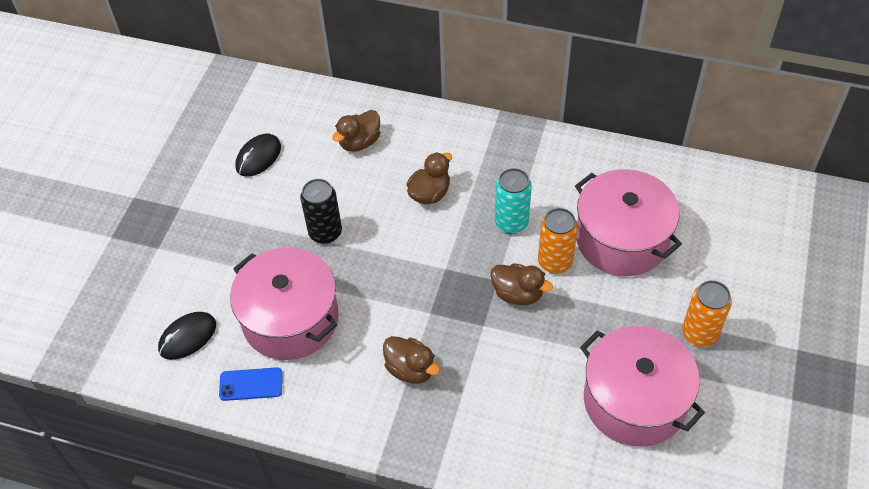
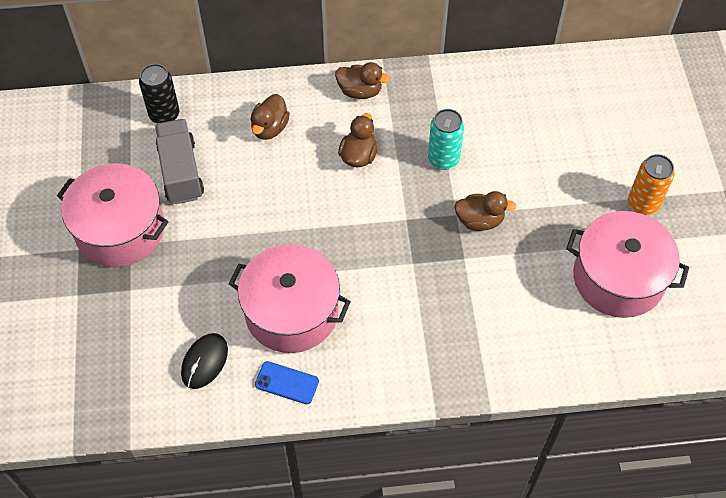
camera: 25 degrees left, 5 degrees up
(251, 384) = (287, 383): blue phone -> blue phone turned 45 degrees clockwise
(258, 157) = (181, 172): black mouse -> grey truck
(325, 233) = (282, 222): black can -> black can (164, 115)
(411, 369) = (421, 318): brown duck -> brown duck (360, 91)
(555, 262) = (497, 182): orange can -> none
(622, 239) = (543, 143): pink pot -> pink pot (120, 229)

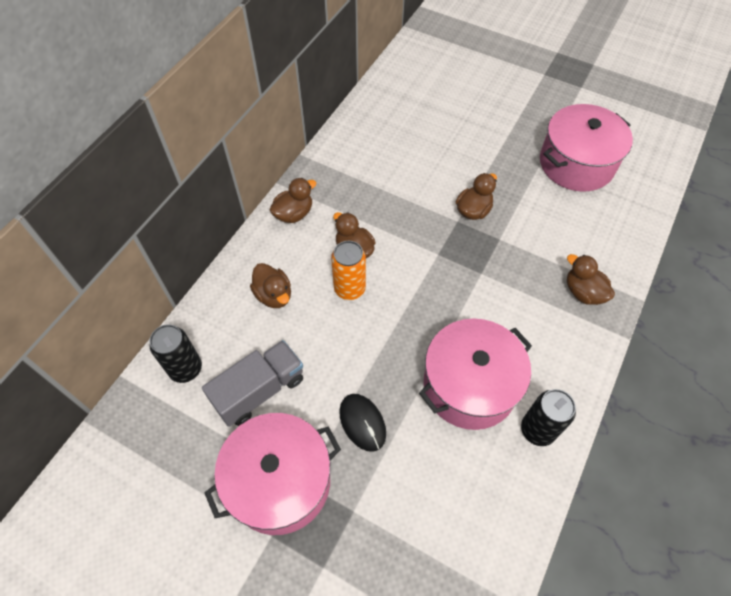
camera: 55 degrees left, 0 degrees up
(181, 172) = (259, 391): grey truck -> grey truck turned 120 degrees clockwise
(204, 362) = (475, 487): black mouse -> black mouse (362, 423)
(287, 383) = (537, 430): blue phone -> black can
(443, 159) = (402, 200): turquoise can -> none
(458, 355) = (583, 292): none -> brown duck
(643, 203) = (525, 117): orange can -> orange can (349, 289)

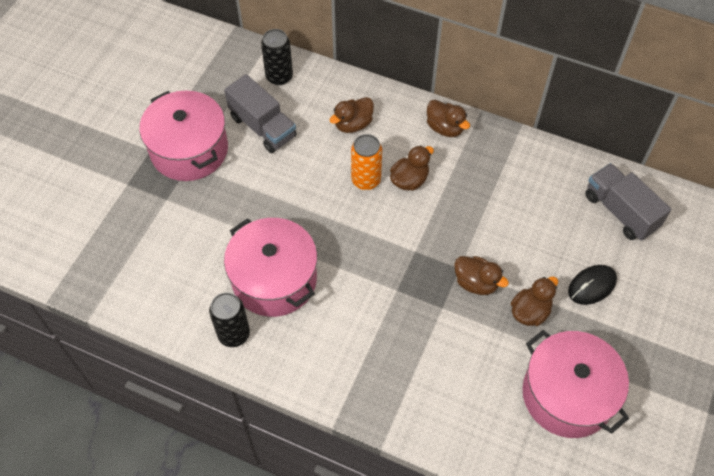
camera: 85 degrees right, 0 degrees up
(362, 423) = (237, 200): black mouse -> black mouse (592, 286)
(404, 103) = (620, 211): none -> grey truck
(583, 292) = (384, 386): brown duck -> brown duck (530, 311)

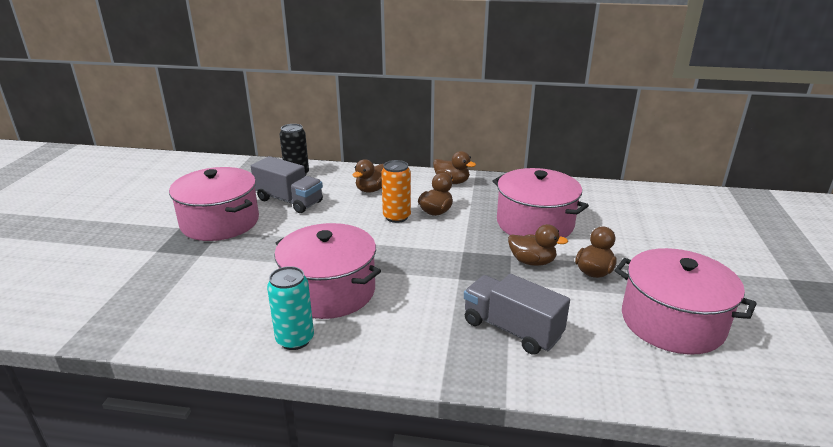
camera: 15 degrees left, 30 degrees down
(234, 334) = (295, 339): black can -> turquoise can
(505, 223) = (535, 223): none -> pink pot
(592, 286) = (636, 247): black mouse -> none
(620, 211) = (625, 204): grey truck -> grey truck (512, 329)

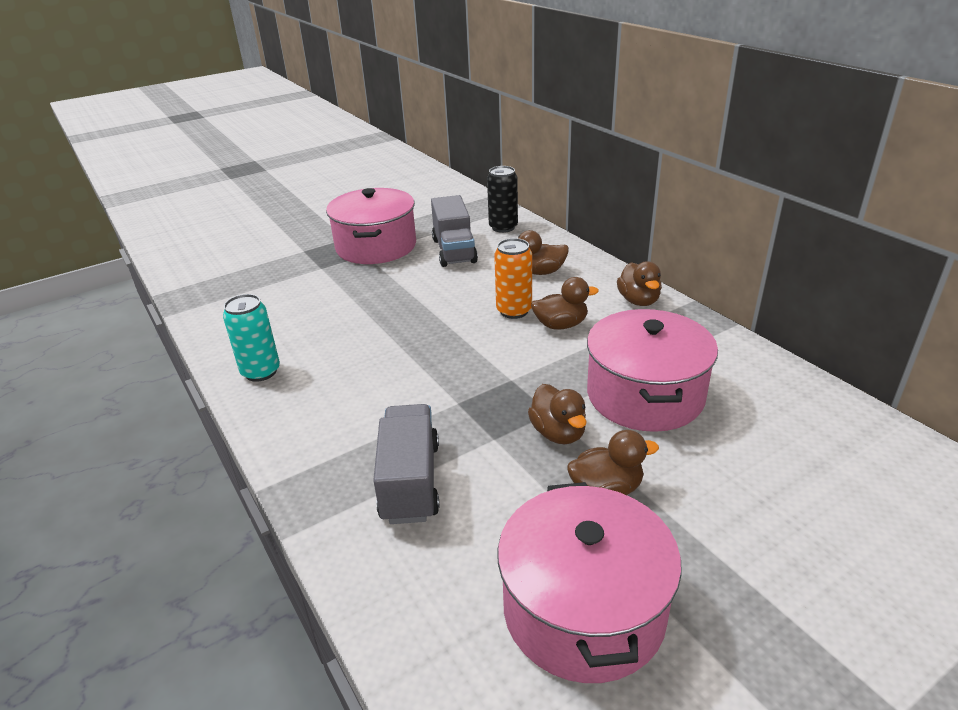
camera: 50 degrees right, 5 degrees up
(329, 291) = (345, 348): pink pot -> none

